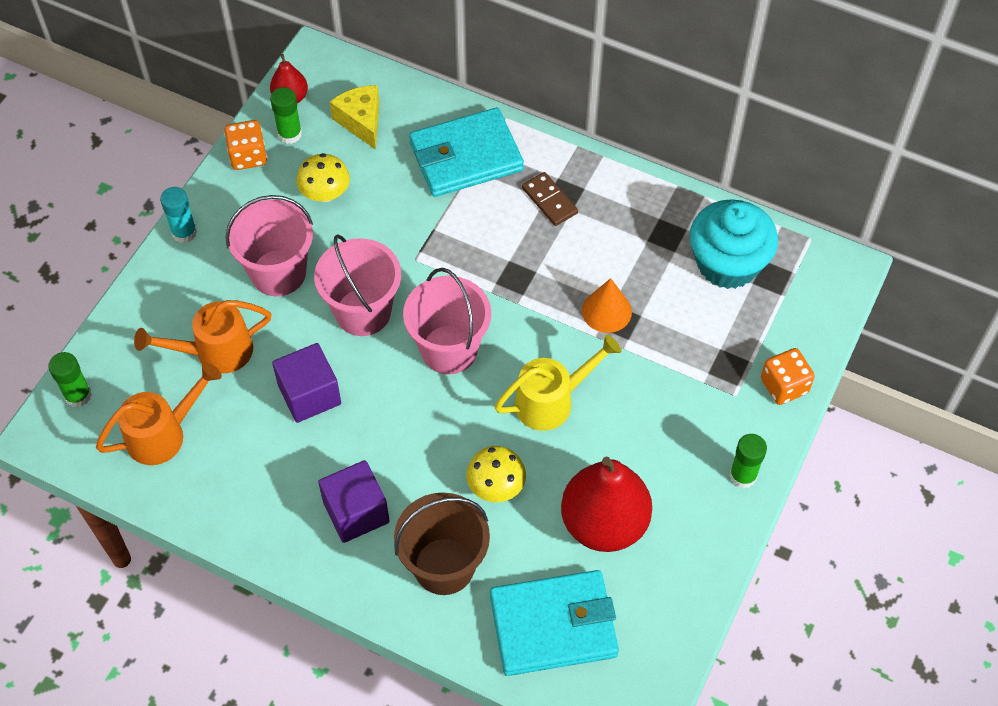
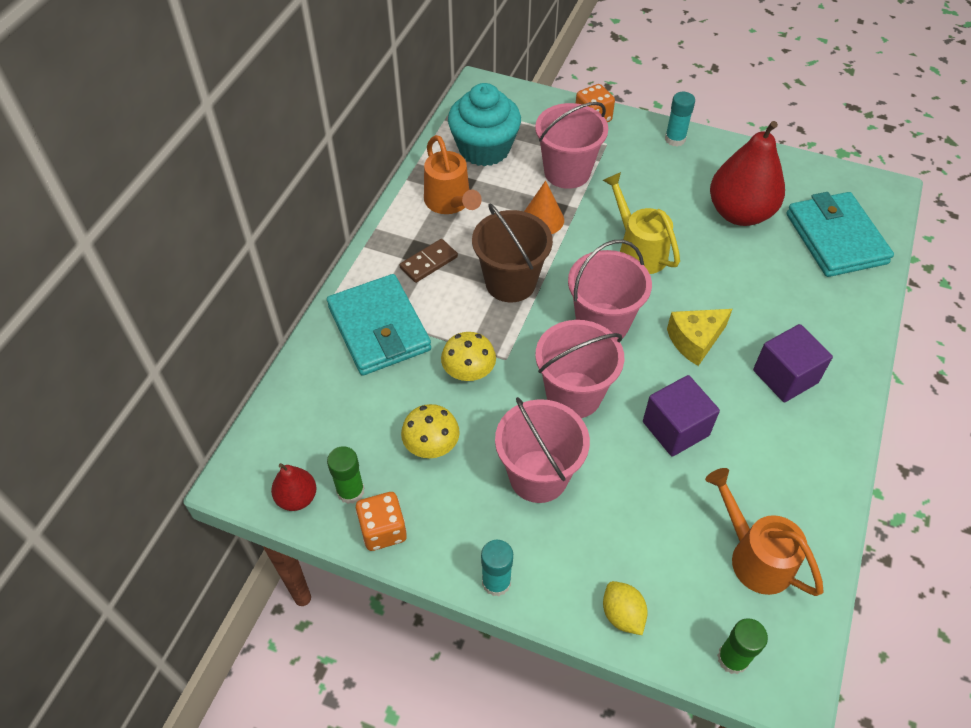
camera: 95 degrees left, 5 degrees down
(135, 320) = (622, 614): none -> yellow lemon
(215, 352) = (646, 522): orange watering can -> orange watering can (450, 203)
(361, 121) = (333, 423): yellow cheese -> yellow cheese (695, 341)
(444, 566) = (812, 309): brown bucket -> brown bucket (510, 282)
(496, 486) = (728, 281): yellow mushroom -> yellow mushroom (468, 372)
(684, 345) = (567, 172): none -> pink bucket
(743, 475) = (675, 139): green glue stick -> turquoise glue stick

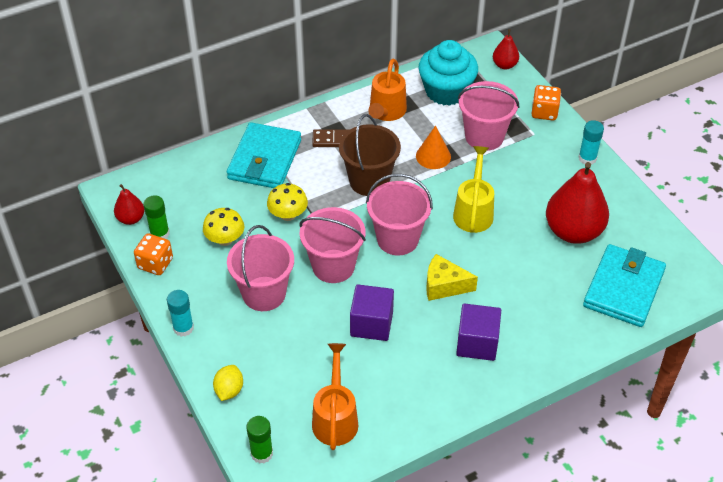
camera: 40 degrees right, 5 degrees down
(509, 94) = (504, 65): none -> red pear

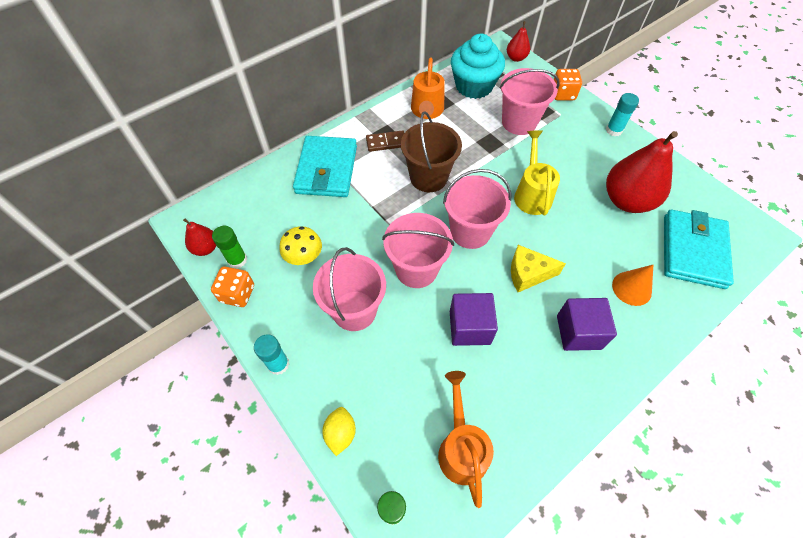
camera: 10 degrees left, 10 degrees up
(288, 215) = (360, 222): yellow mushroom -> none
(433, 156) = (479, 146): orange cone -> orange cone (631, 288)

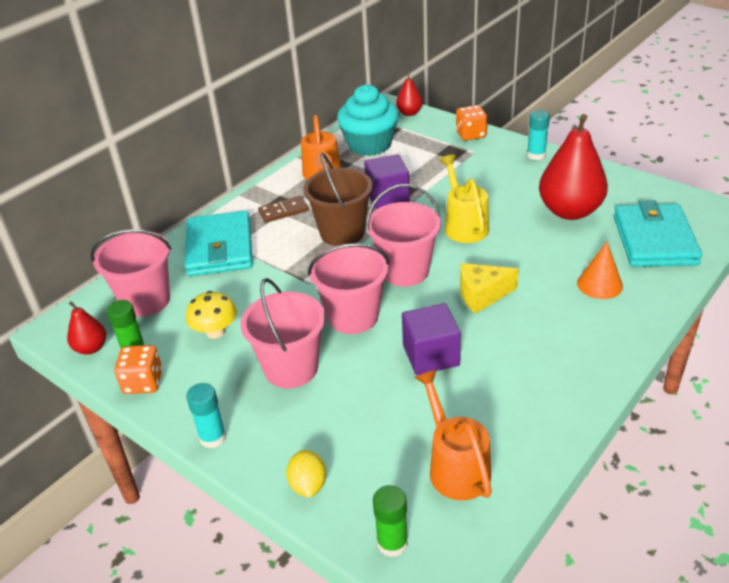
camera: 10 degrees left, 20 degrees down
(519, 122) = (430, 167): pink bucket -> pink bucket (146, 301)
(578, 332) = (554, 334): purple cube -> purple cube (387, 196)

